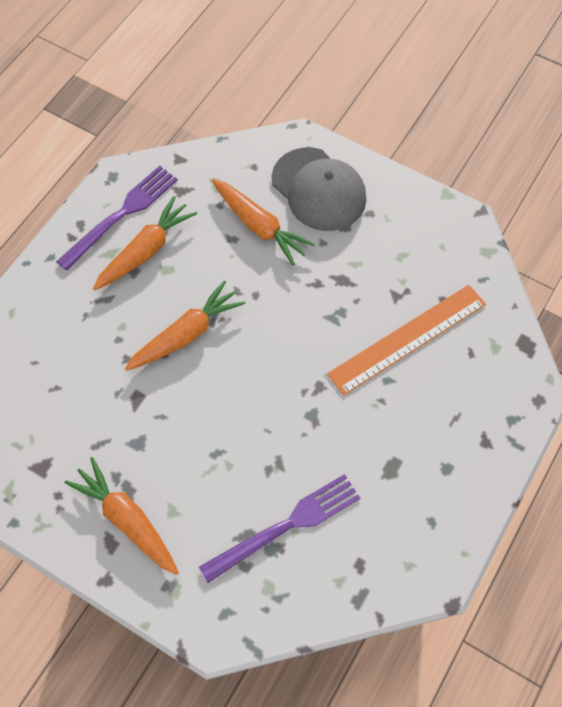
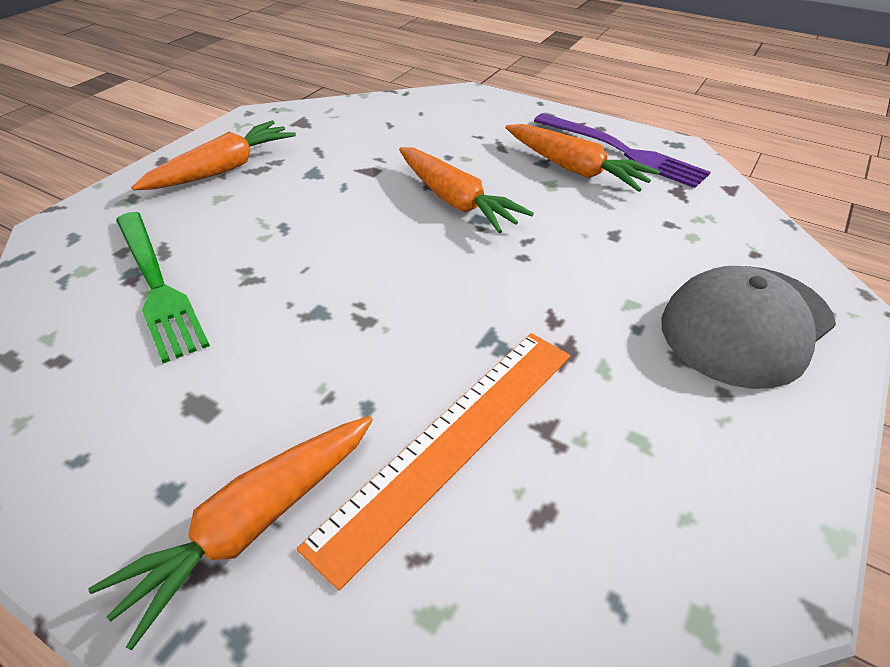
camera: 90 degrees right, 20 degrees down
(259, 226) = (644, 259): orange carrot -> orange carrot (252, 525)
(285, 526) = (156, 285): purple fork -> green fork
(407, 339) = (451, 441): orange ruler -> orange ruler turned 75 degrees clockwise

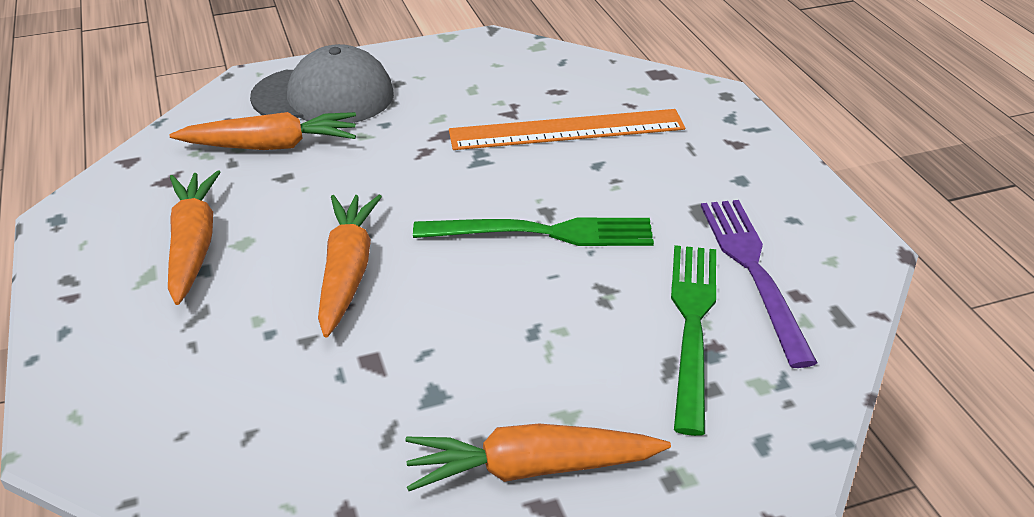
camera: 140 degrees left, 5 degrees down
(252, 525) = (701, 147): orange carrot -> orange carrot (271, 146)
(347, 297) = (542, 233): none -> green fork
(621, 151) = (116, 239): purple fork -> purple fork (754, 271)

